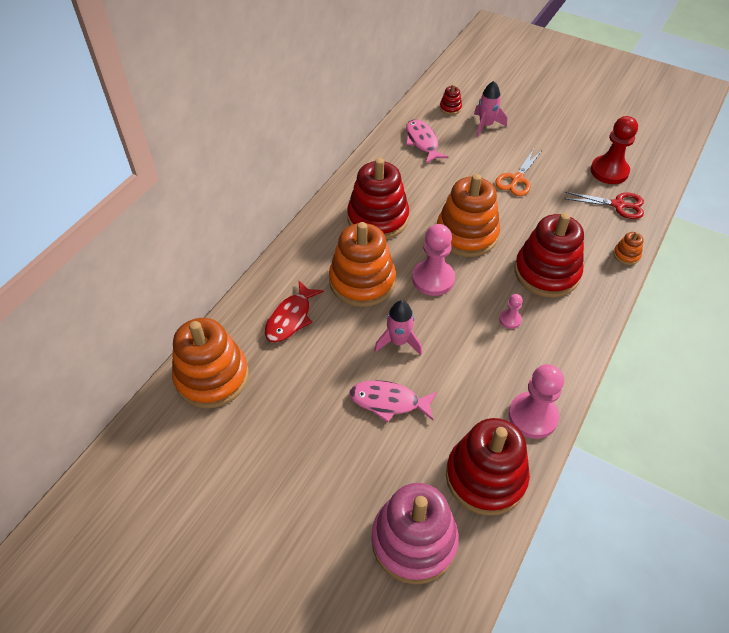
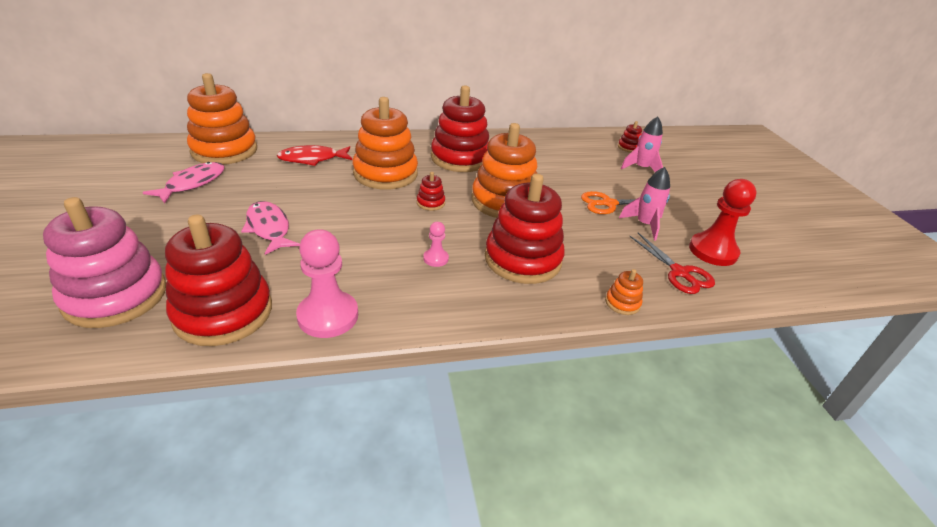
camera: 45 degrees right, 15 degrees down
(398, 341) = (341, 210): pink rocket -> pink rocket (644, 224)
(422, 142) = (570, 149): pink fish -> pink fish (193, 183)
(433, 279) = (430, 203): pink pawn -> red stacking toy

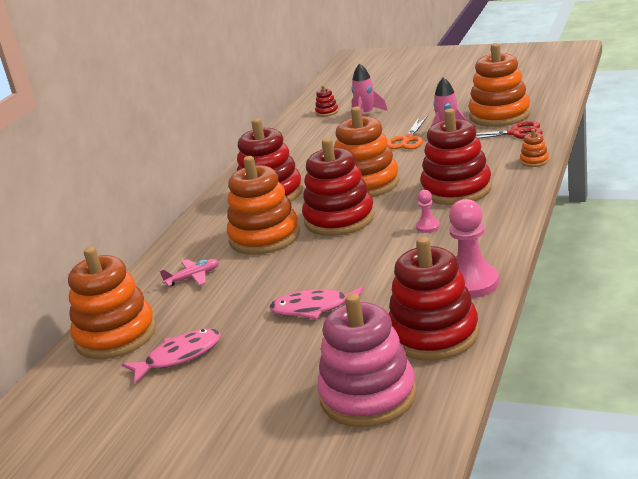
camera: 50 degrees left, 10 degrees down
(193, 183) = (179, 356): pink fish -> pink fish turned 90 degrees clockwise
(312, 159) = (193, 277): red fish -> pink plane
(430, 203) = (339, 219): red stacking toy -> red stacking toy, size x2.41
(713, 251) = (499, 115): red pawn -> orange stacking toy

